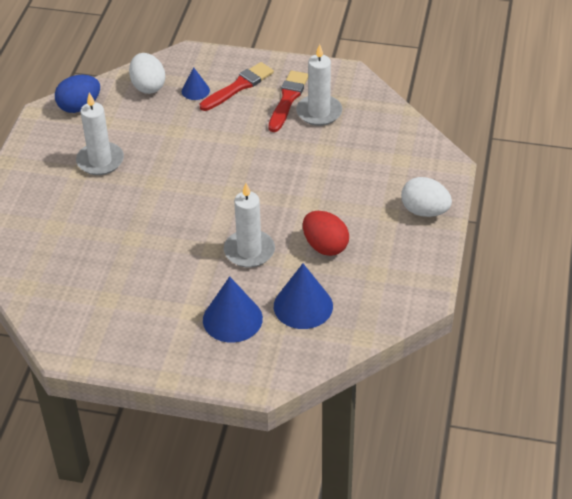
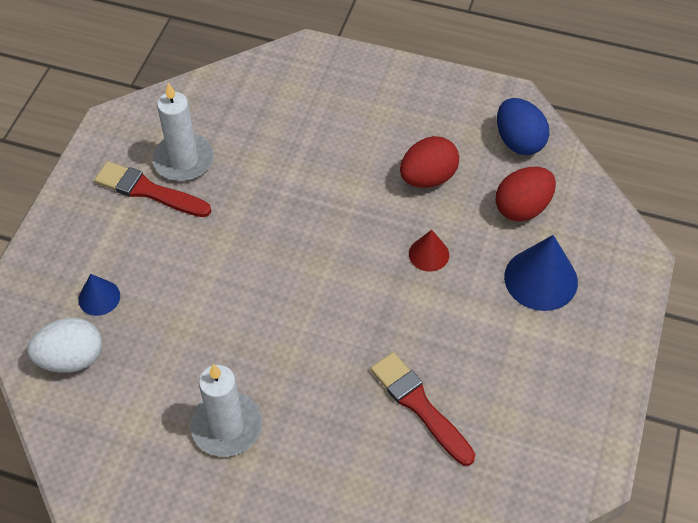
camera: 85 degrees left, 10 degrees up
(79, 107) = (93, 456): blue egg -> blue egg (519, 141)
(239, 86) = (105, 244): red brush -> red brush (419, 405)
(249, 251) = (429, 254): white candle -> red cone
(303, 306) = (522, 208): blue cone -> red egg
(424, 211) = (381, 81): white egg -> none

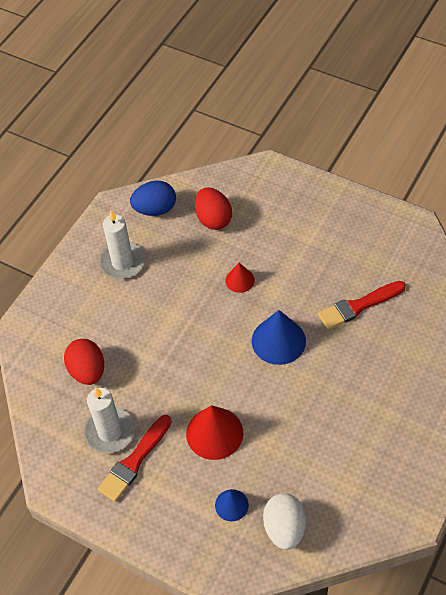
camera: 75 degrees left, 0 degrees up
(194, 264) = (214, 433): none -> red cone
(227, 426) = (358, 424): white candle -> white candle (122, 262)
(428, 178) = (173, 269): red egg -> red egg (87, 371)
(541, 279) = (274, 221): blue cone -> blue cone (278, 341)

